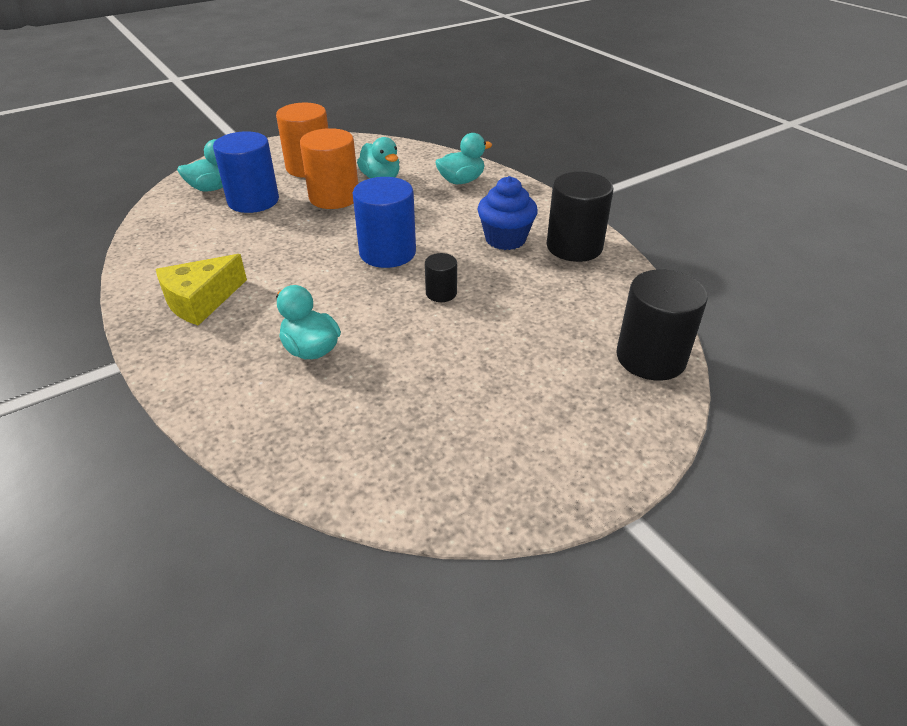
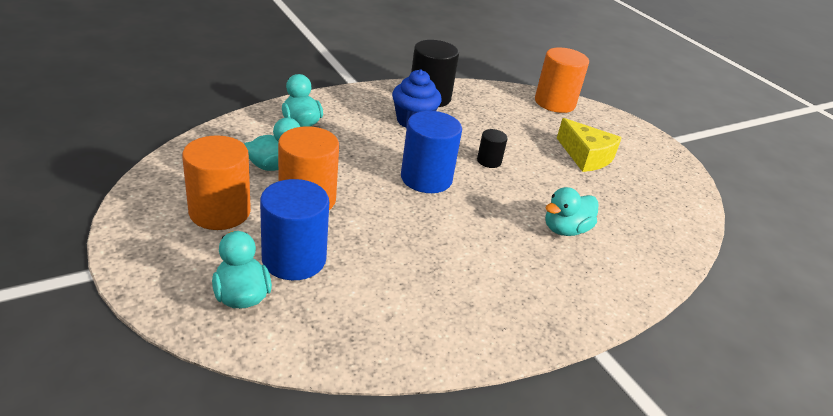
camera: 90 degrees left, 5 degrees down
(201, 301) = (501, 295): yellow cheese -> yellow cheese (586, 156)
(650, 358) = (554, 103): black cylinder -> orange cylinder

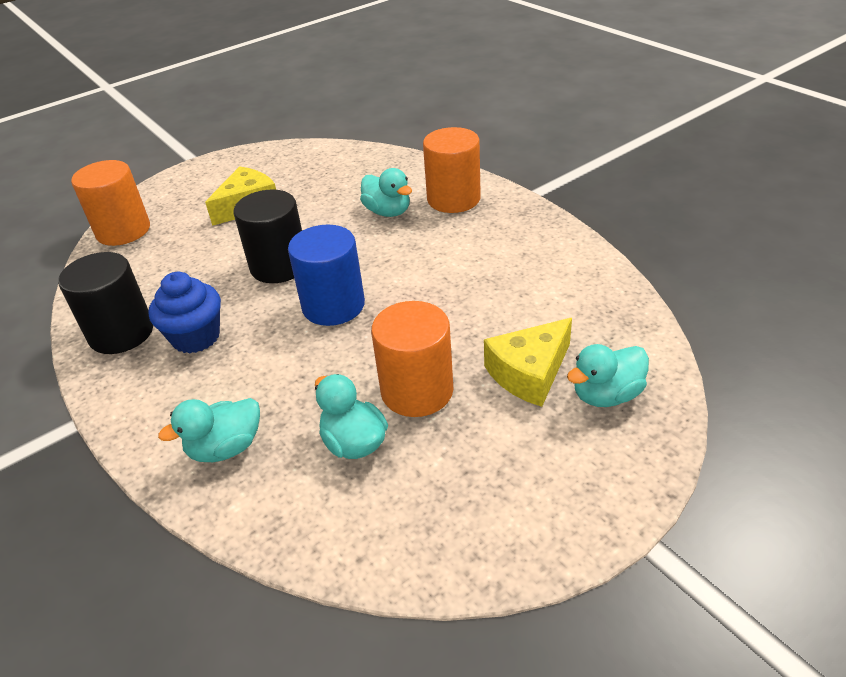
camera: 90 degrees left, 5 degrees up
(220, 212) = (480, 462): orange cylinder -> orange cylinder (453, 199)
(294, 259) = (529, 373): blue cylinder -> yellow cheese
(489, 161) = (279, 266): black cylinder -> black cylinder, size x1.97

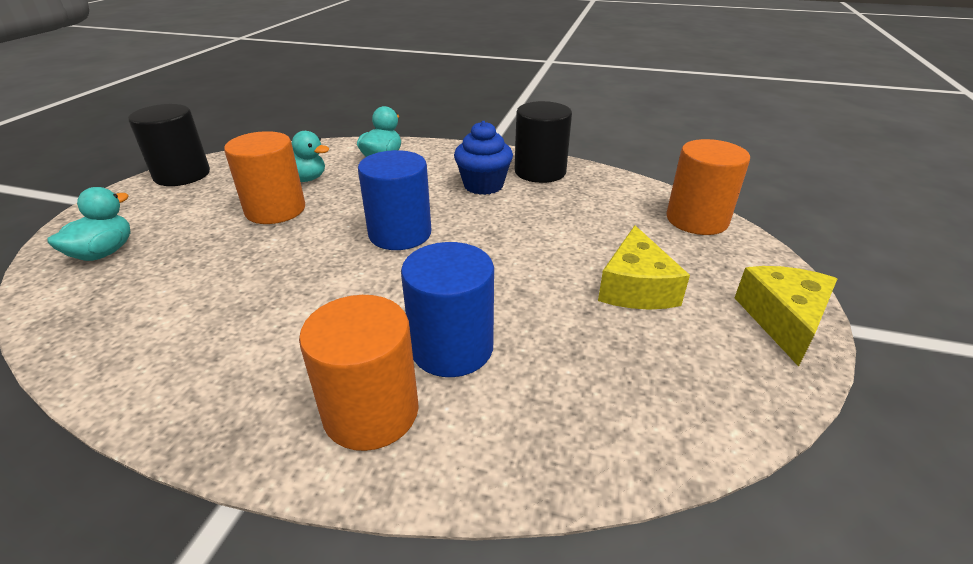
camera: 140 degrees right, 5 degrees down
(279, 266) = (495, 244): black cylinder -> black cylinder (182, 175)
(388, 212) = (452, 348): turquoise duck -> blue cylinder
(529, 373) = (180, 246): yellow cheese -> yellow cheese (783, 320)

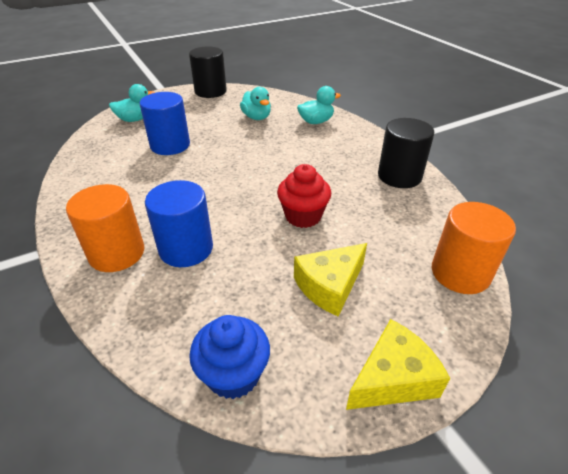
camera: 45 degrees right, 5 degrees up
(275, 210) = (221, 130): orange cylinder -> none
(400, 234) = (255, 174): blue cylinder -> blue cylinder (170, 145)
(483, 185) = (346, 167): blue cupcake -> blue cupcake (233, 374)
(516, 246) = (303, 216): none -> red cupcake

